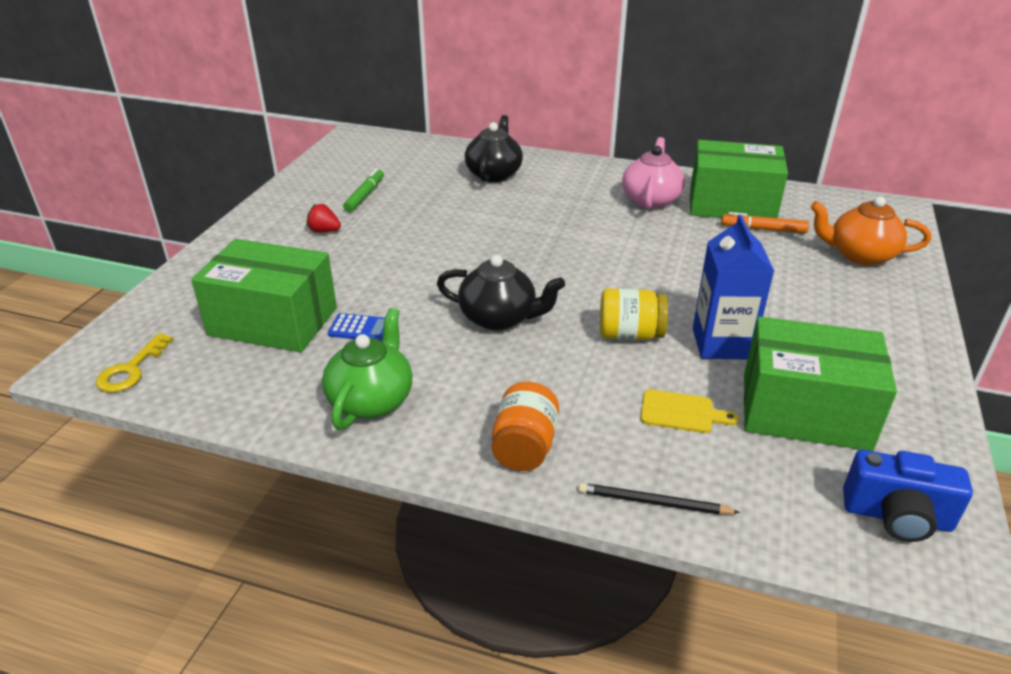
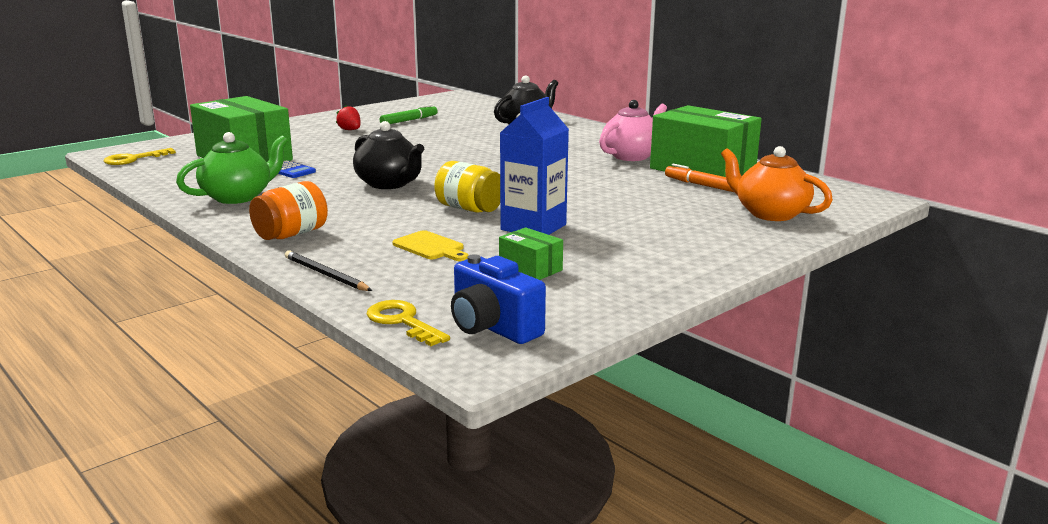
camera: 30 degrees right, 15 degrees down
(804, 411) = (530, 269): green box -> green box, size x0.44
(821, 546) = (403, 322): none -> yellow key

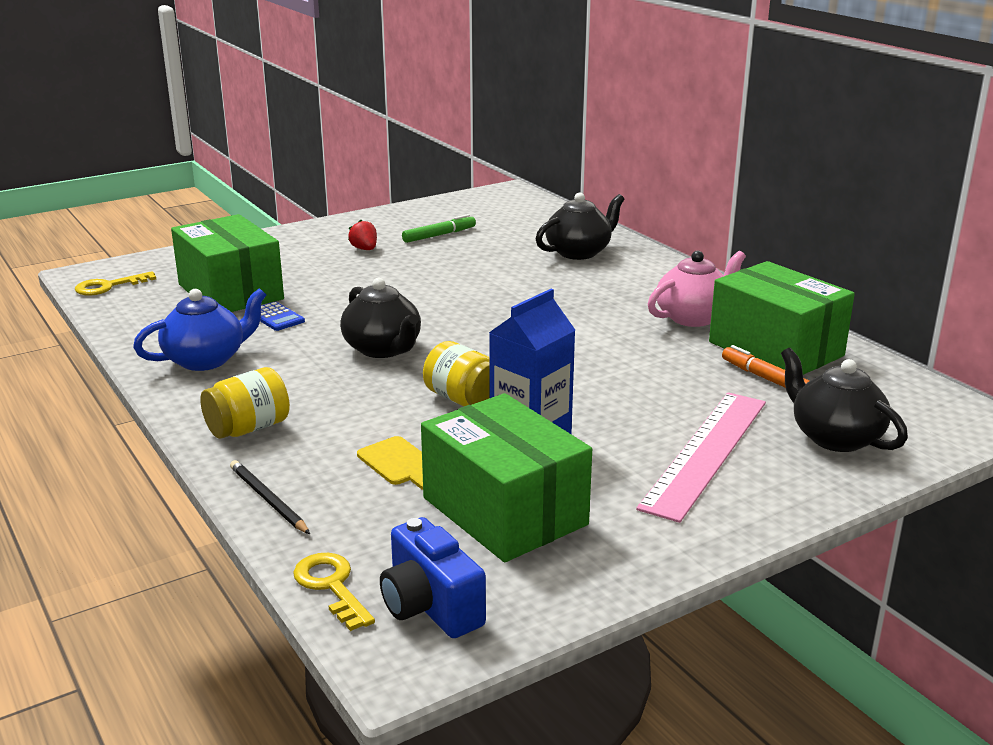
camera: 10 degrees right, 5 degrees up
(238, 197) = (206, 360): green teapot -> blue teapot
(291, 234) = (248, 428): orange jar -> yellow jar
(530, 269) = (504, 511): green box -> green box, size x2.26
(676, 227) = (706, 452): none -> pink ruler
(770, 213) = (835, 437): orange teapot -> black teapot

